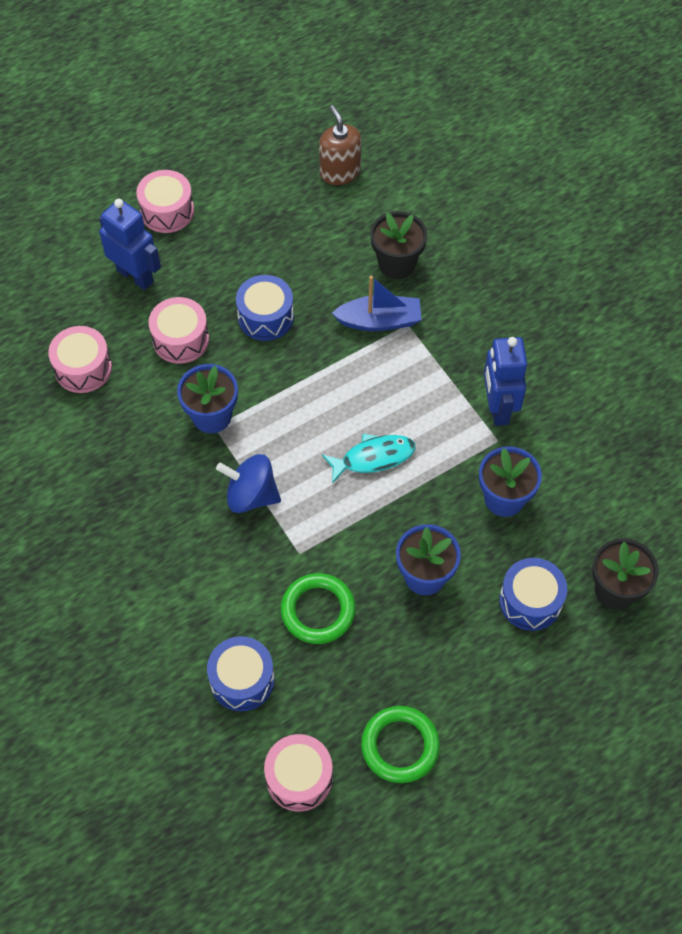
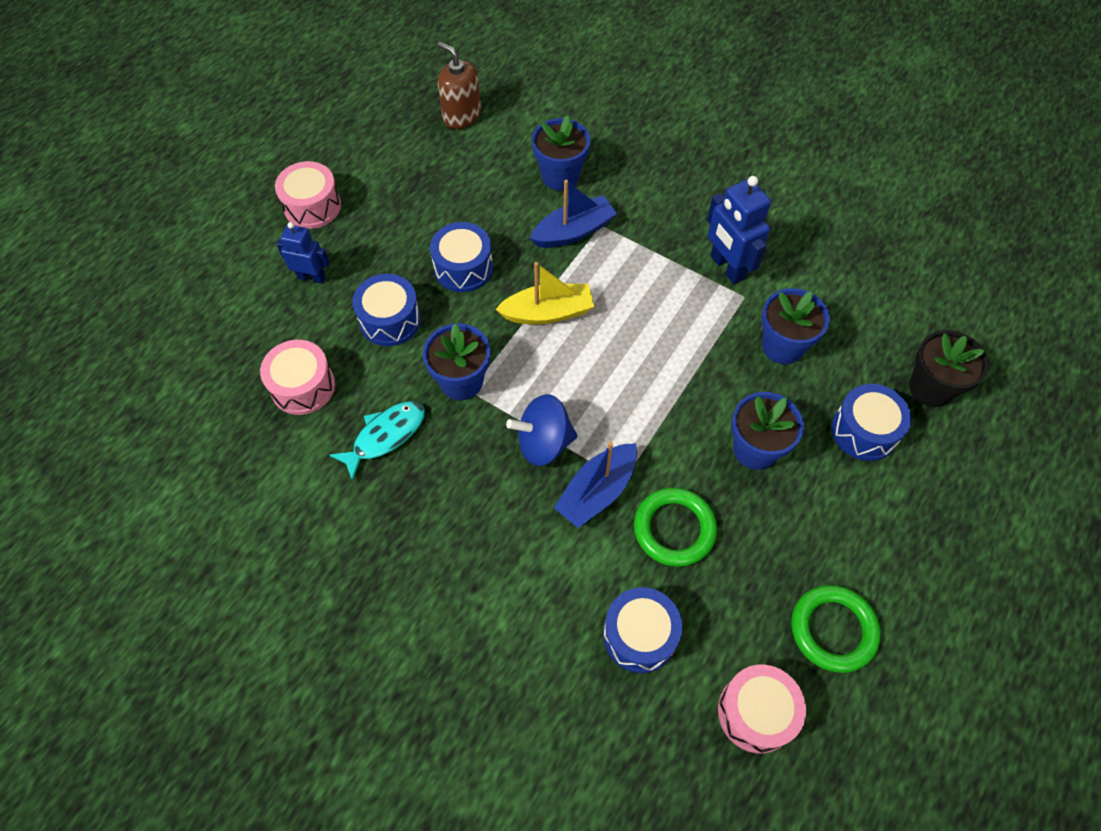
camera: 25 degrees left, 0 degrees up
(135, 276) = (311, 277): blue robot -> blue robot, size x0.64
(180, 339) = (390, 320): pink drum -> blue drum
(272, 553) = (597, 491): none -> blue boat
(316, 386) = (548, 312): none -> yellow boat
(373, 458) = (641, 358): turquoise fish -> turquoise fish (385, 436)
(397, 264) = (560, 176): black flower pot -> blue flower pot

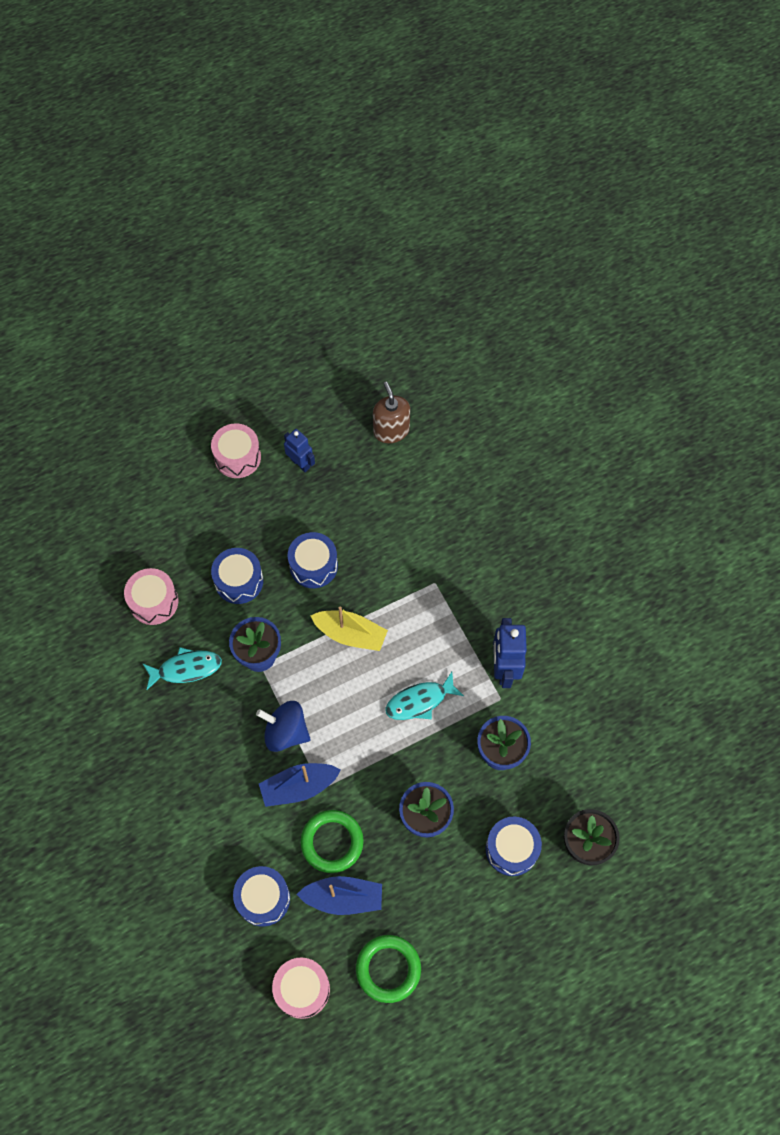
camera: 30 degrees right, 5 degrees up
(311, 277) = (205, 517): blue robot -> blue robot (300, 463)
(560, 176) = (431, 524): blue flower pot -> none
(573, 231) = (411, 577): blue boat -> blue boat (343, 898)
(665, 339) = (420, 701): none -> turquoise fish

